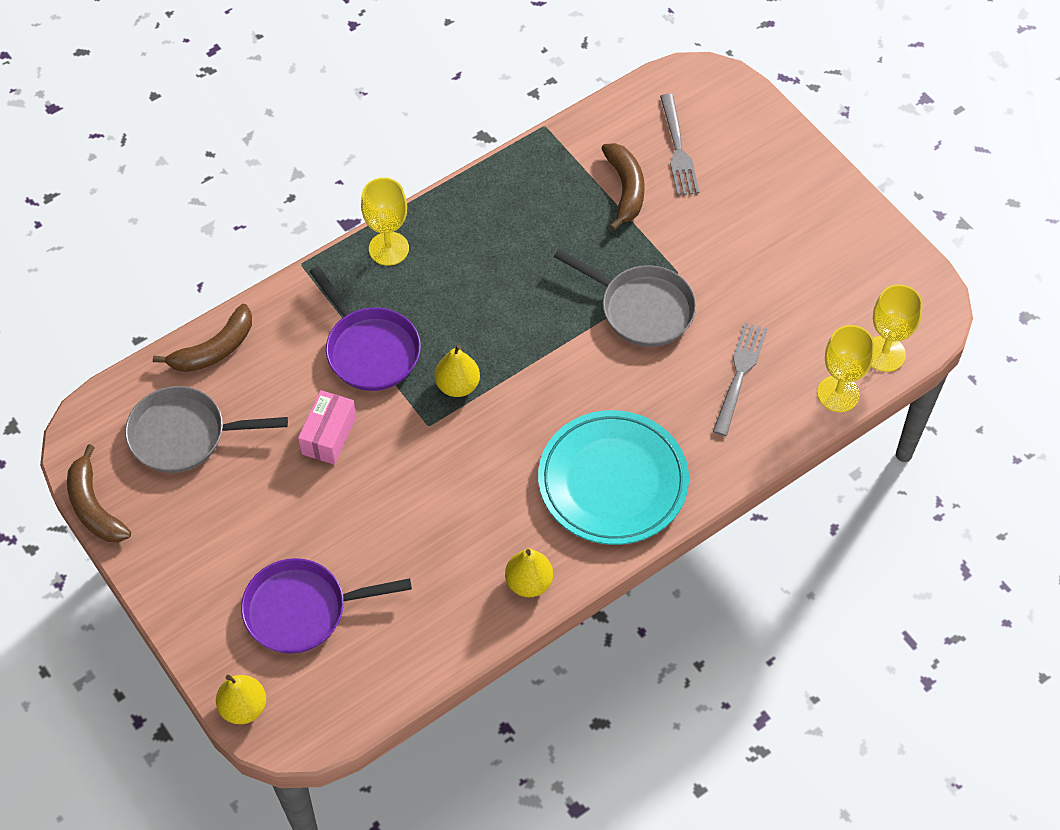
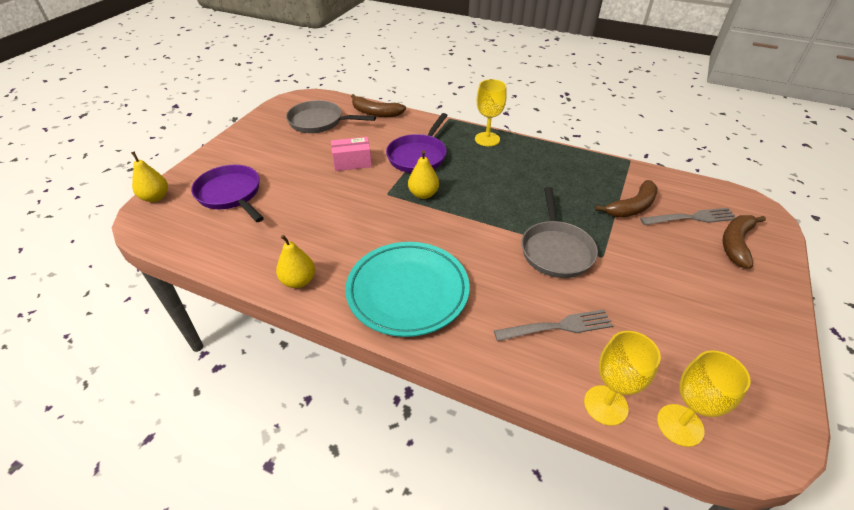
camera: 60 degrees right, 15 degrees down
(94, 507) = (261, 113): brown banana -> brown banana (736, 244)
(184, 435) = (319, 122): grey pan -> grey pan turned 45 degrees counterclockwise
(678, 149) = (691, 218): grey fork -> grey fork turned 150 degrees counterclockwise

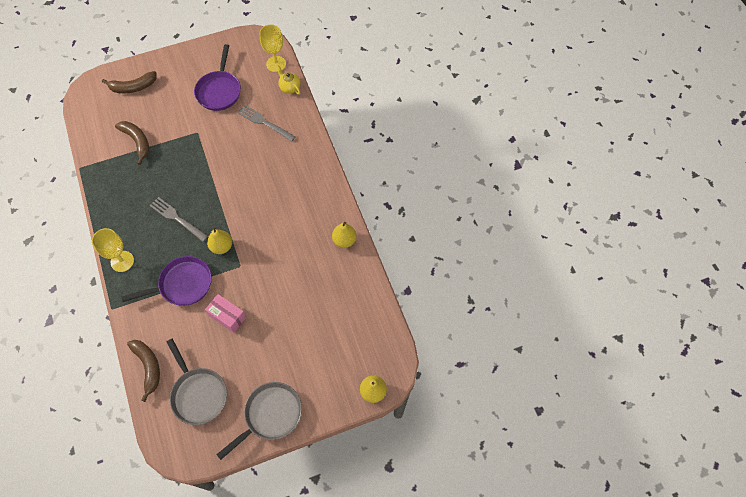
camera: 135 degrees left, 20 degrees up
(231, 194) = (326, 350): purple pan -> purple pan (219, 91)
(407, 291) = (302, 190): turquoise plate -> none
(556, 250) = (211, 153): grey pan -> grey pan (270, 415)
(605, 405) = (289, 87): yellow goblet -> yellow teapot
(632, 207) = (137, 141): brown banana -> brown banana turned 45 degrees clockwise
(691, 218) = (124, 112): grey fork -> grey fork (177, 218)

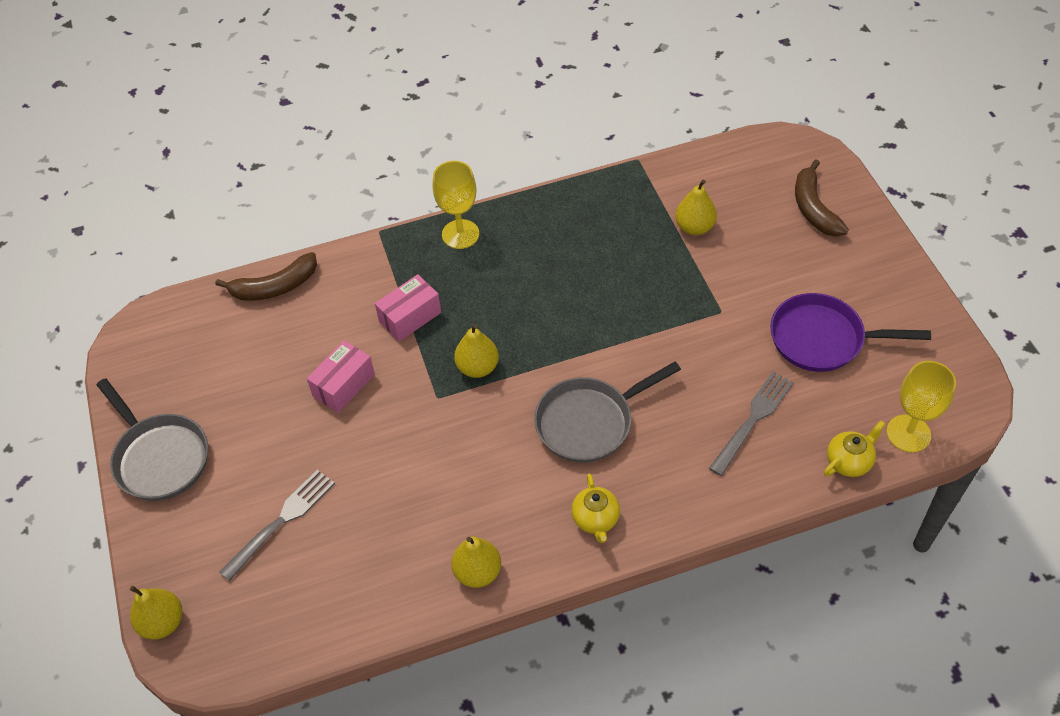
camera: 95 degrees right, 10 degrees down
(137, 141) = (694, 227): brown banana -> yellow pear
(177, 218) = (537, 298): grey fork -> grey fork (281, 521)
(182, 284) = (410, 317): purple pan -> pink box
(198, 393) = (218, 355): grey pan -> grey pan (589, 422)
(317, 189) = (595, 519): none -> yellow teapot

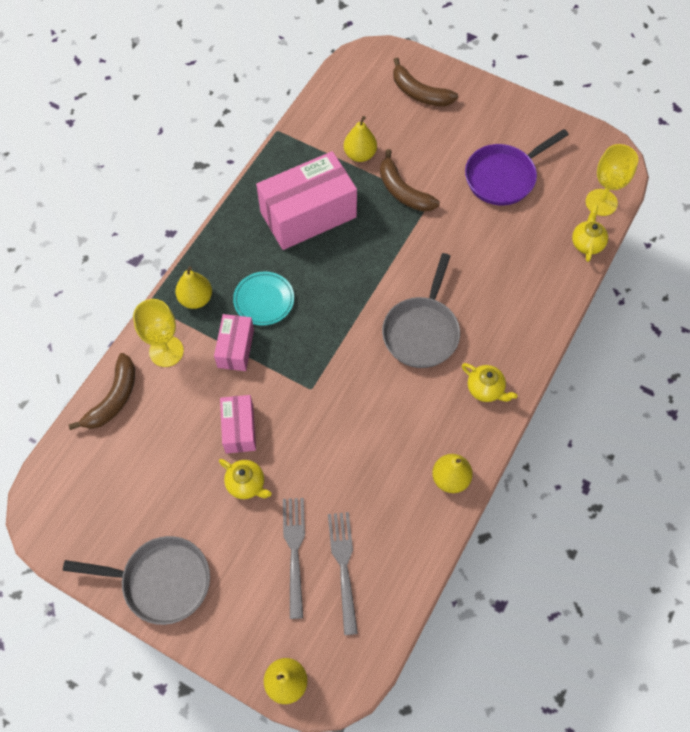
camera: 45 degrees left, 10 degrees up
(302, 434) = (246, 484): none -> yellow teapot
(460, 234) = (210, 265): yellow goblet -> yellow goblet (166, 351)
(475, 294) = (264, 300): none -> turquoise plate
(477, 367) = (316, 349): yellow pear -> yellow pear (196, 299)
(590, 248) = (308, 214): none -> pink box
(703, 286) = (403, 191): none -> brown banana
(753, 420) = (513, 257): grey fork -> grey fork (343, 567)

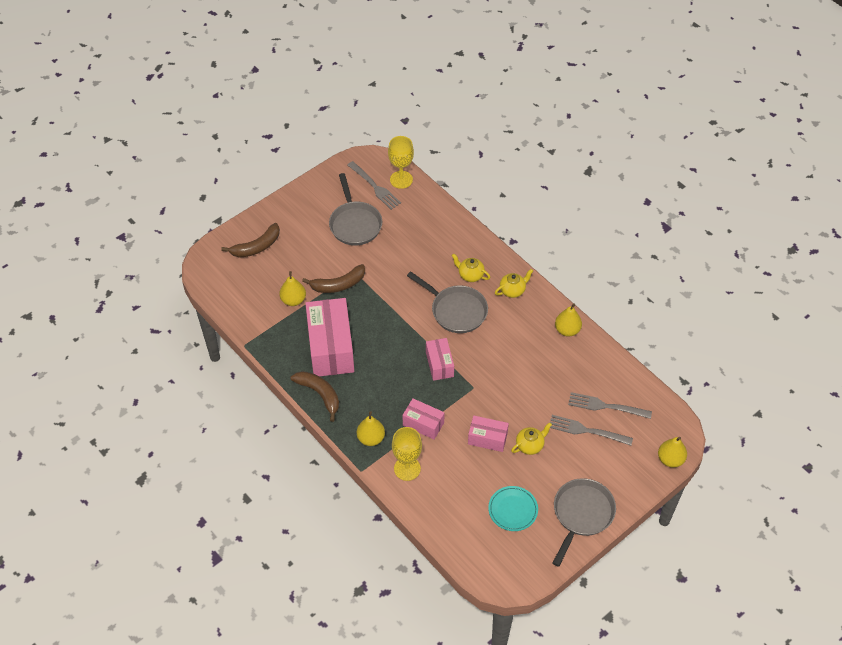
camera: 70 degrees left, 10 degrees down
(114, 398) = (432, 512): brown banana -> brown banana (319, 394)
(264, 300) = (391, 396): turquoise plate -> turquoise plate (513, 510)
(330, 339) = (439, 364): none -> pink box
(504, 177) = (355, 223): purple pan -> grey pan
(573, 178) = (375, 187): none -> grey fork
(587, 243) = (429, 199): yellow teapot -> yellow teapot (470, 275)

